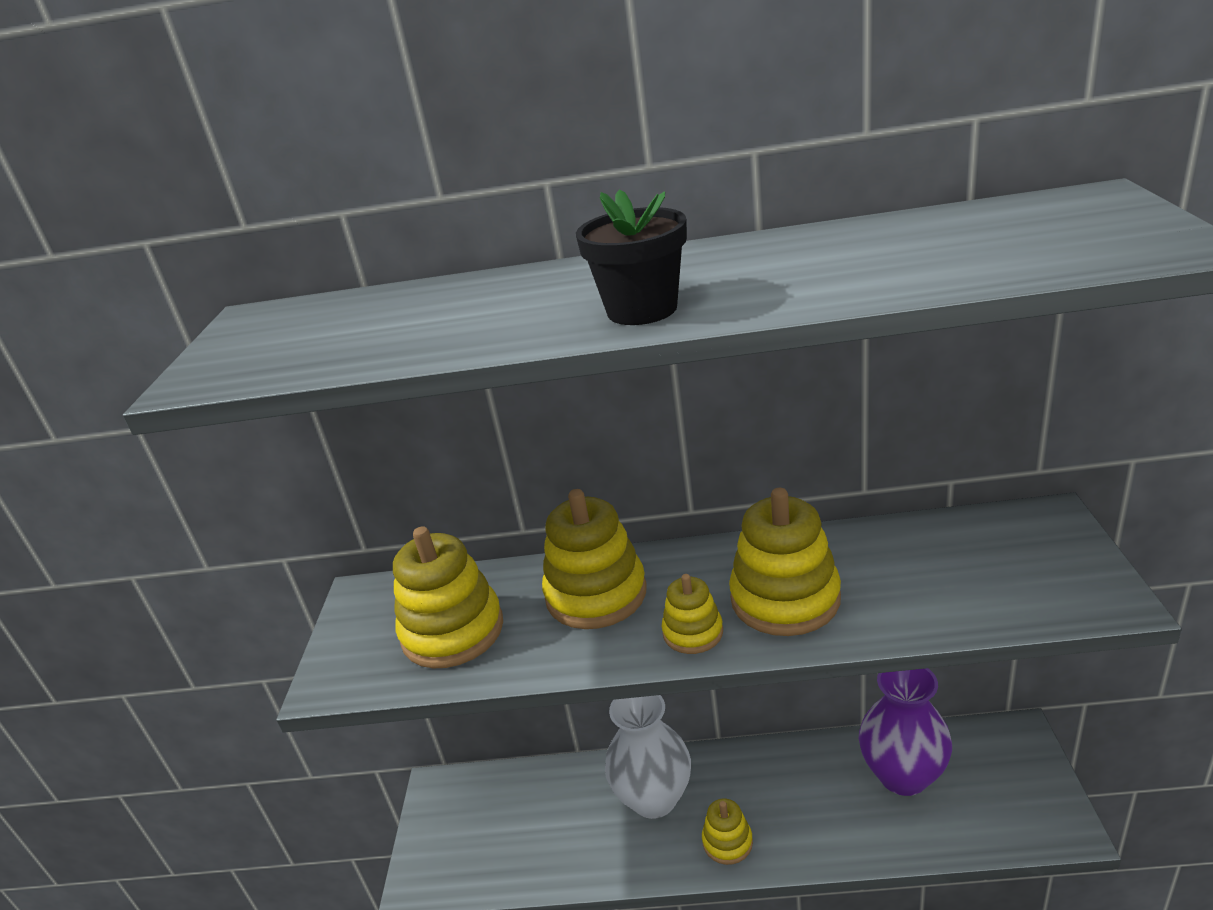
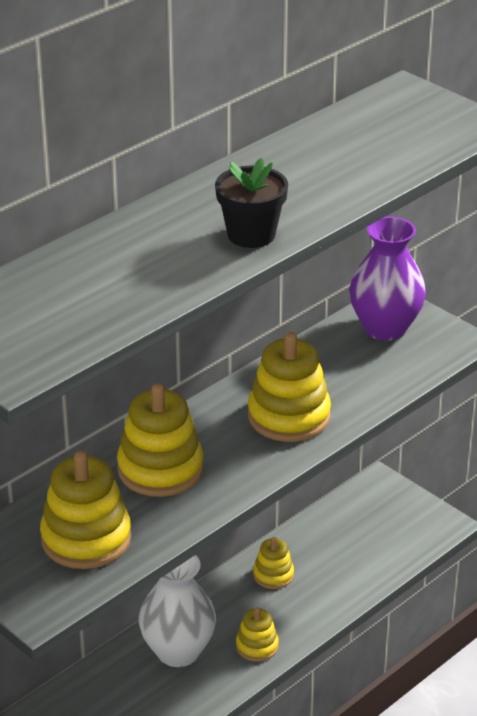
camera: 50 degrees left, 5 degrees up
(693, 632) = (255, 461): yellow stacking toy -> yellow stacking toy (273, 575)
(903, 775) = (330, 545): purple vase -> purple vase (385, 328)

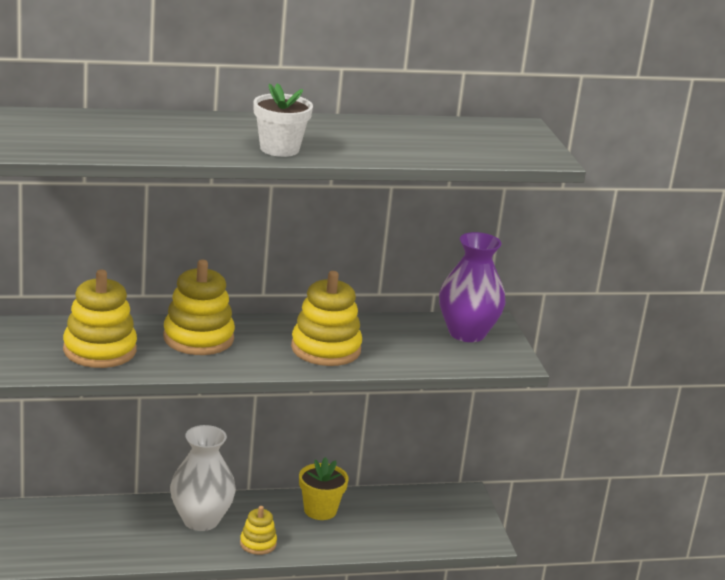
camera: 30 degrees right, 10 degrees down
(251, 235) = (279, 149): black flower pot -> white flower pot
(273, 575) = (320, 510): yellow stacking toy -> yellow flower pot

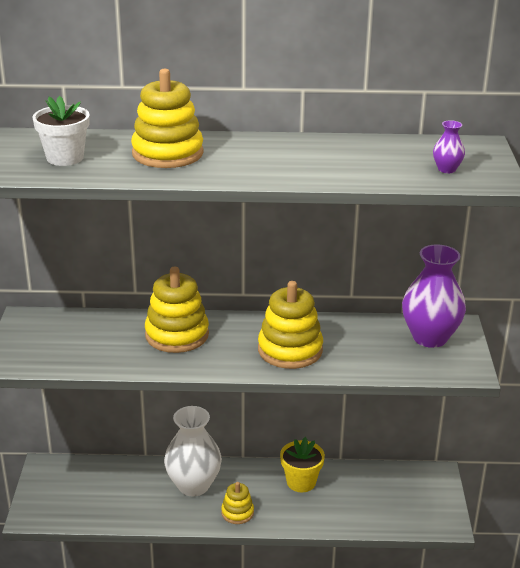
camera: 15 degrees right, 5 degrees up
(100, 350) = (85, 344): yellow stacking toy -> yellow stacking toy (167, 153)
(279, 149) = (227, 171): white flower pot -> white flower pot (65, 158)
(497, 148) = (446, 169): none -> purple vase

